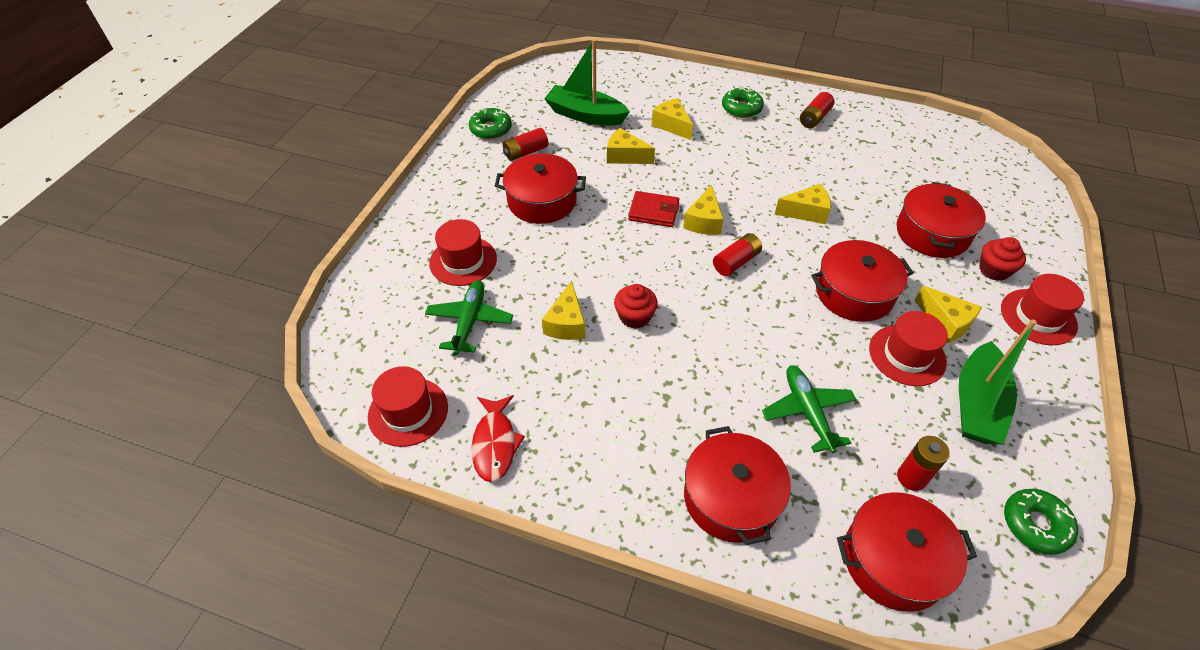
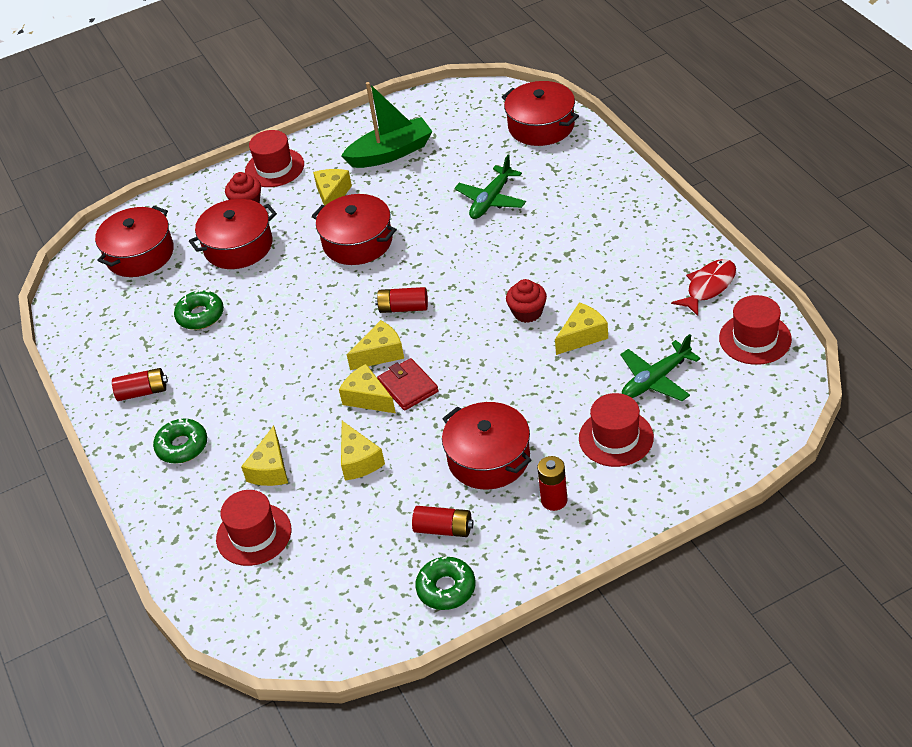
camera: 130 degrees left, 5 degrees down
(585, 115) = (331, 541): green boat -> none
(731, 497) = (591, 188): red pot -> red pot (140, 254)
(806, 212) = (294, 313): yellow cheese -> yellow cheese (368, 398)
(907, 355) = (386, 193): red hat -> red hat (254, 534)
(911, 477) = (480, 146): red battery -> red battery (554, 500)
(1035, 525) = (450, 102): green donut -> green donut (200, 315)

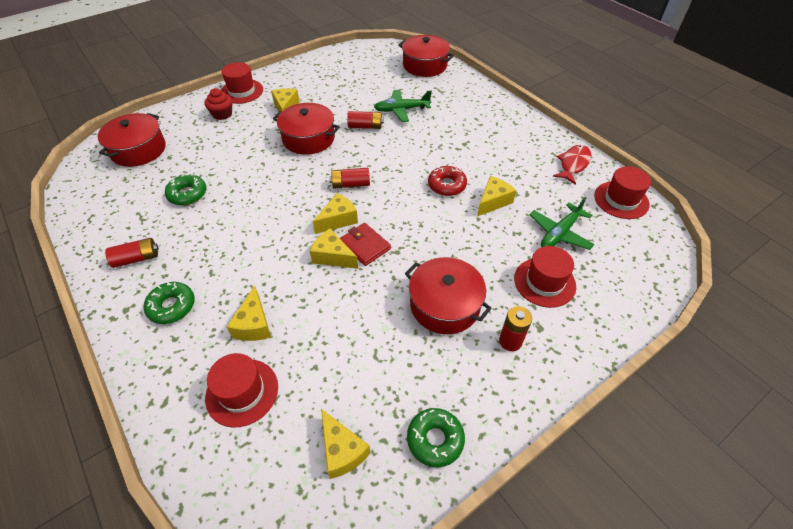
camera: 15 degrees left, 5 degrees up
(238, 246) = (217, 143): red pot -> none
(359, 461) = (332, 312): yellow cheese -> yellow cheese (342, 450)
(391, 153) = (324, 82): green boat -> none
(444, 529) = (420, 375): red battery -> red battery (365, 126)
(491, 200) = (401, 110): green plane -> green plane turned 60 degrees clockwise
(527, 312) = (446, 185): red cupcake -> red donut

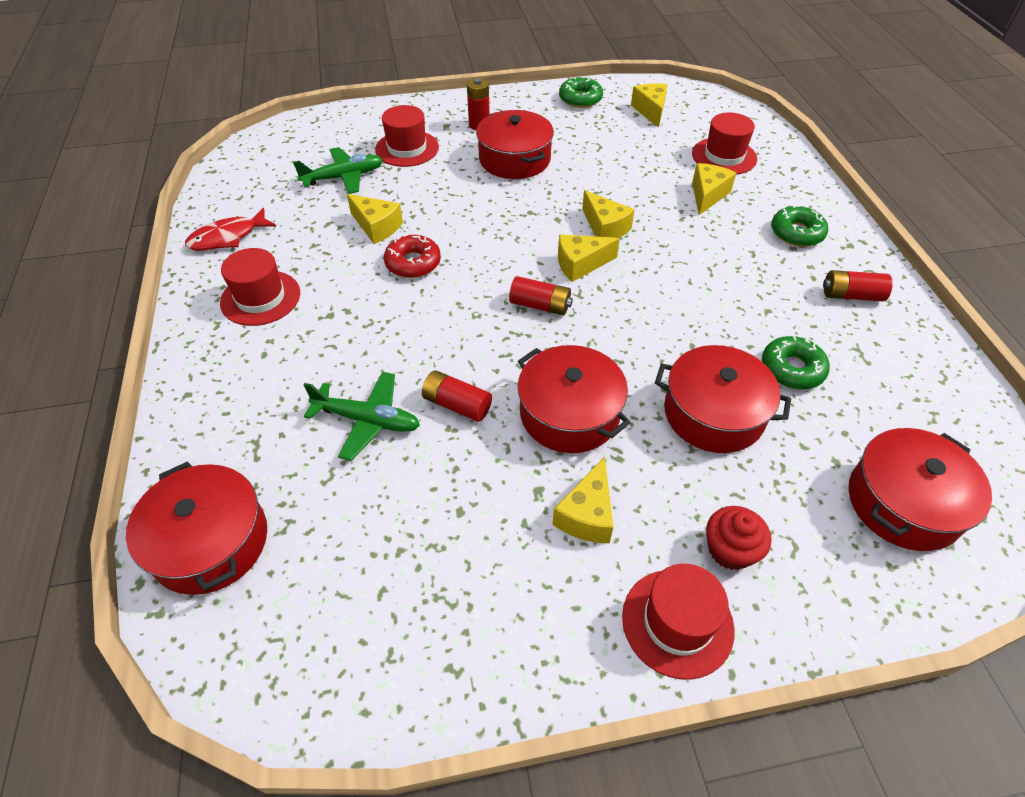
camera: 155 degrees left, 0 degrees up
(233, 159) = (713, 413): none -> red pot
(365, 246) = (563, 227): red wallet -> none
(493, 201) = (377, 227): yellow cheese -> yellow cheese turned 120 degrees counterclockwise
(621, 200) = (236, 185): red hat -> red hat (260, 298)

